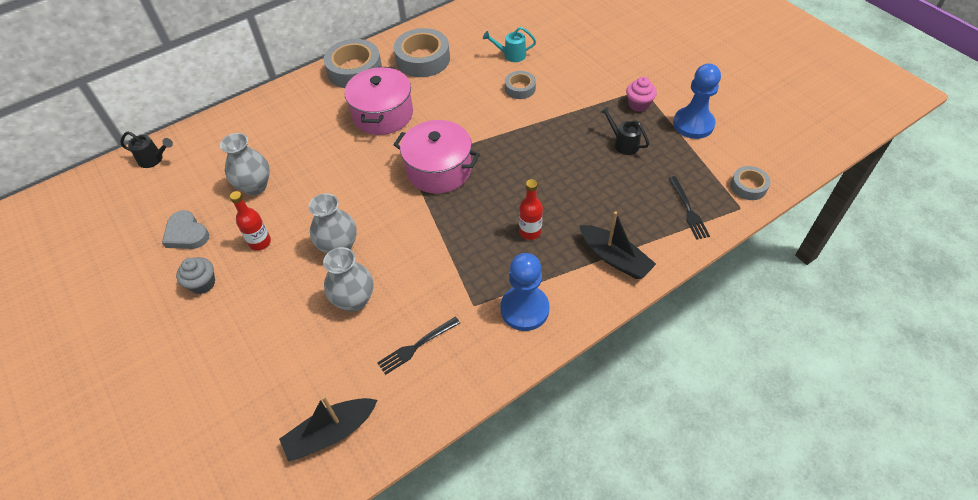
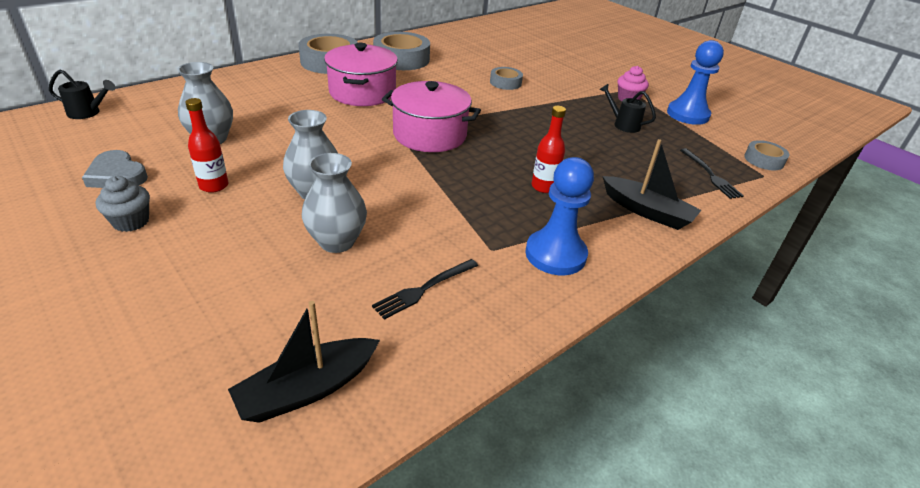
camera: 10 degrees left, 15 degrees down
(511, 55) = (491, 61): turquoise watering can -> none

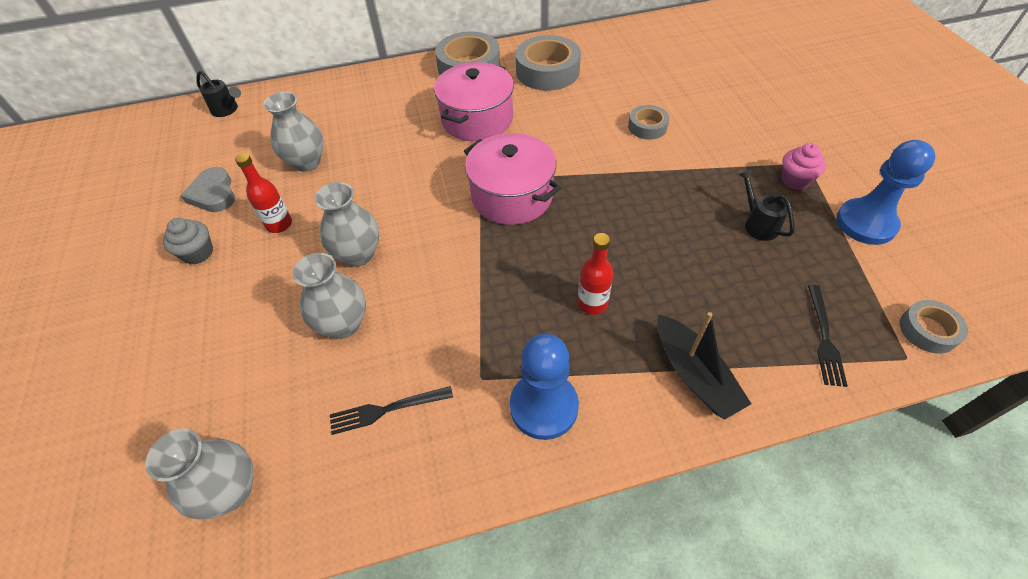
camera: 30 degrees right, 15 degrees up
(307, 389) = (231, 490): black boat -> grey vase

